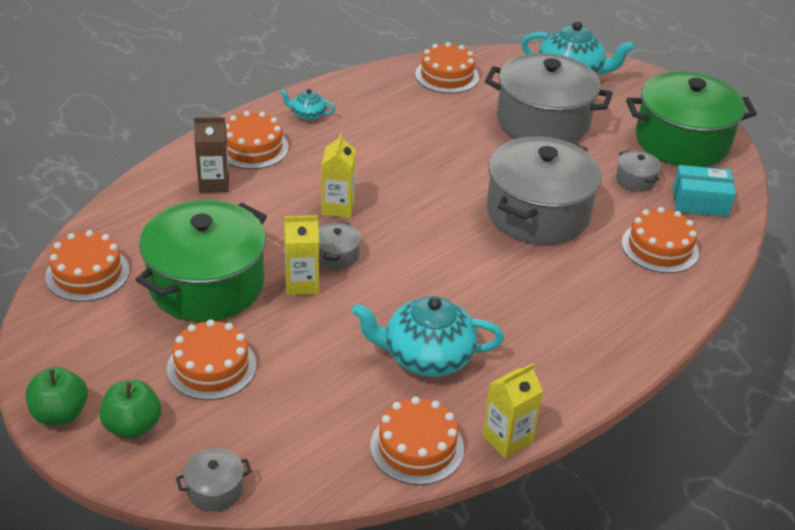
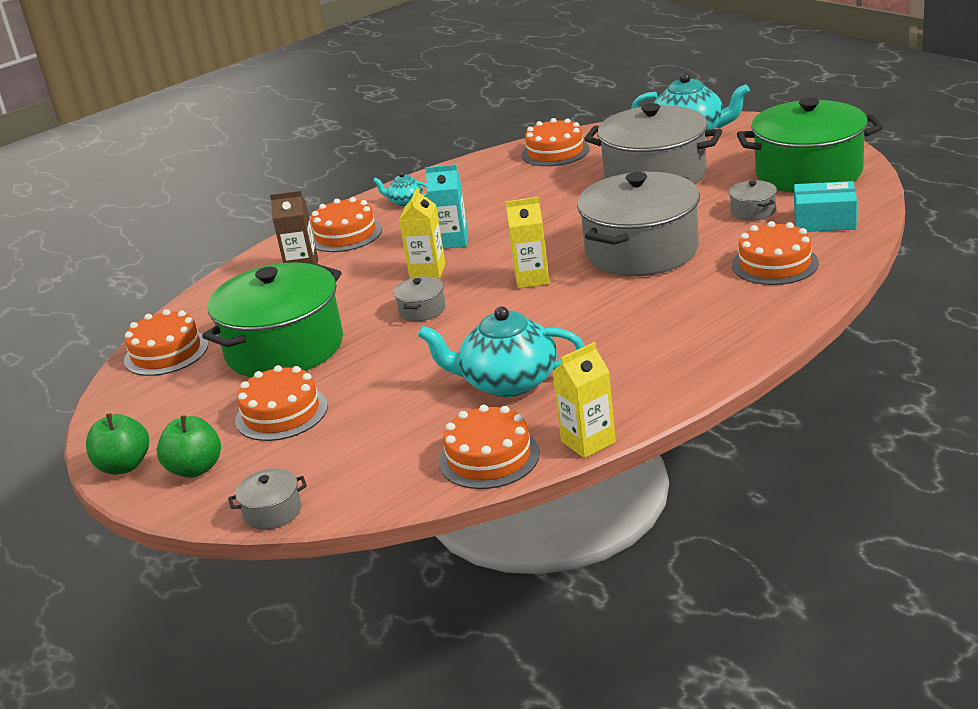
camera: 10 degrees right, 10 degrees down
(302, 284) = (383, 337): yellow carton -> yellow carton (532, 279)
(358, 173) = (452, 241): none -> turquoise carton

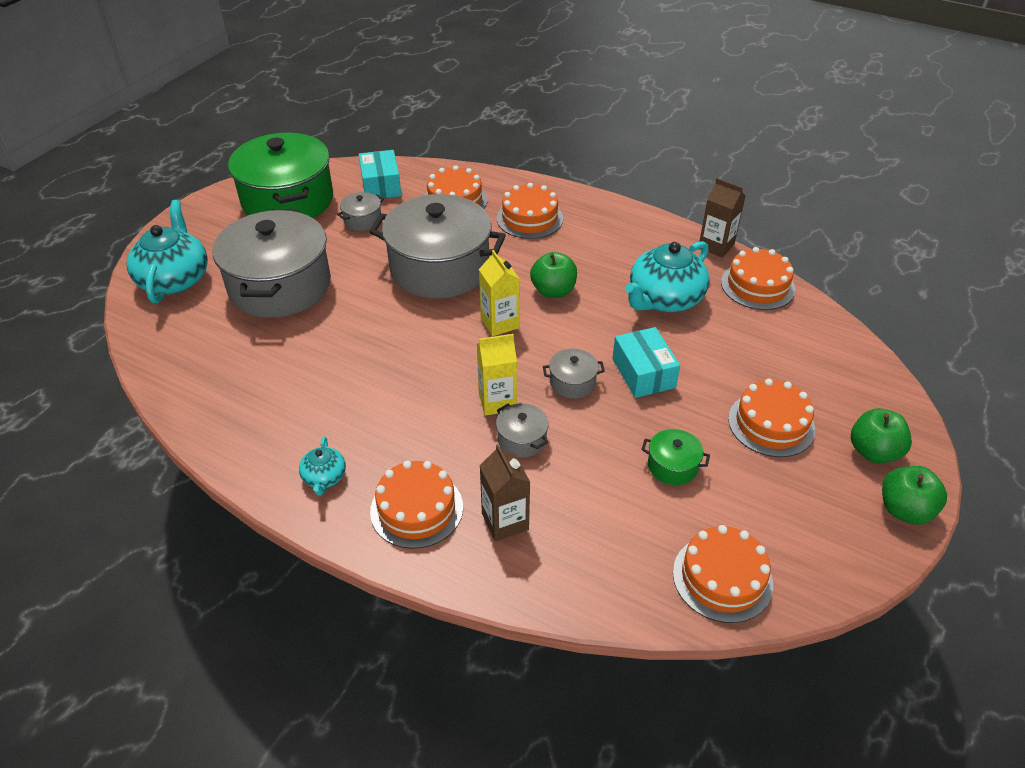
camera: 115 degrees left, 15 degrees up
(272, 512) = (884, 378): grey pot -> grey pot (522, 439)
(285, 348) = (672, 466): green pot -> green pot, size x0.41
(404, 350) = (643, 373): none -> turquoise box
(452, 241) = (428, 401): turquoise carton -> none
(507, 382) = (664, 299): turquoise teapot -> turquoise teapot turned 60 degrees clockwise
(555, 152) = (198, 373): orange cake -> orange cake (529, 218)
(565, 313) = (553, 291): none -> green apple
(588, 442) = (716, 246): yellow carton -> brown carton

